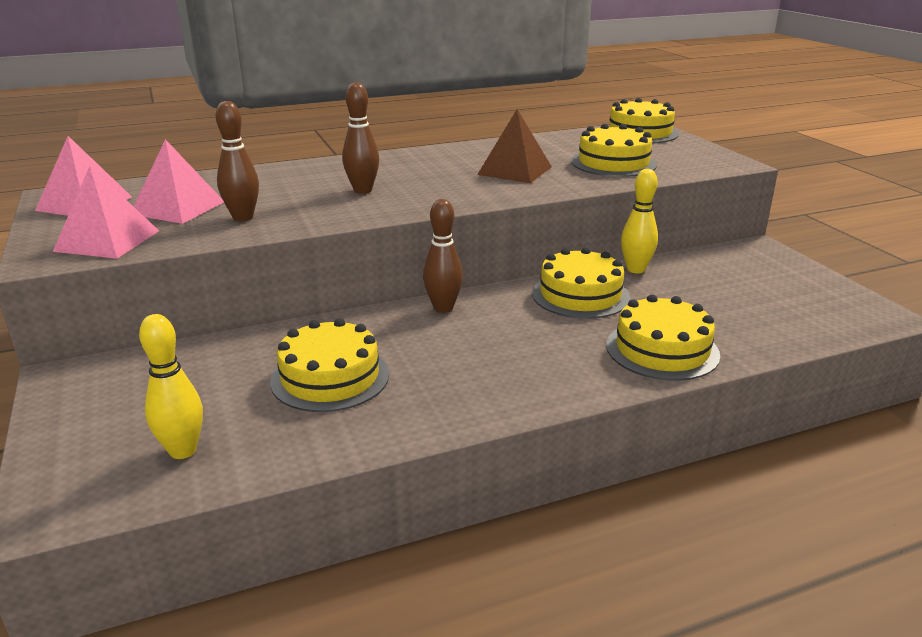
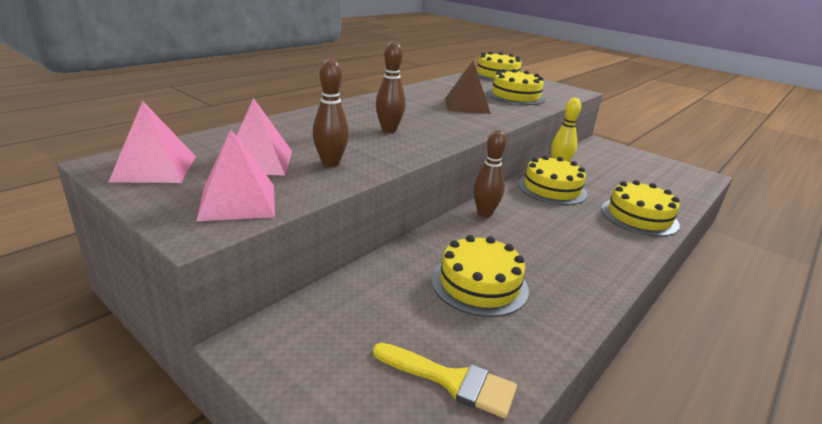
camera: 30 degrees left, 0 degrees up
(183, 451) = (452, 381): yellow bowling pin -> yellow brush

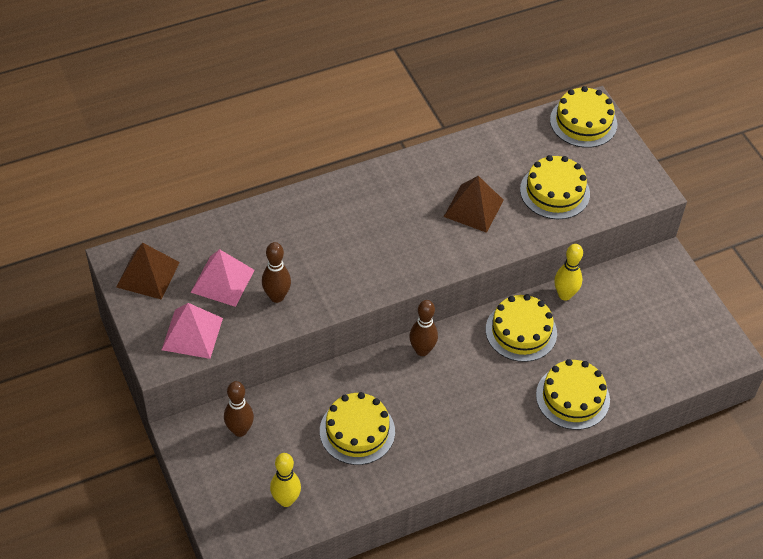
camera: 25 degrees right, 25 degrees up
(154, 168) = (147, 274): pink pyramid -> brown pyramid
(389, 130) = (356, 248): brown bowling pin -> brown bowling pin (240, 430)
(452, 381) = (286, 500): yellow brush -> yellow bowling pin

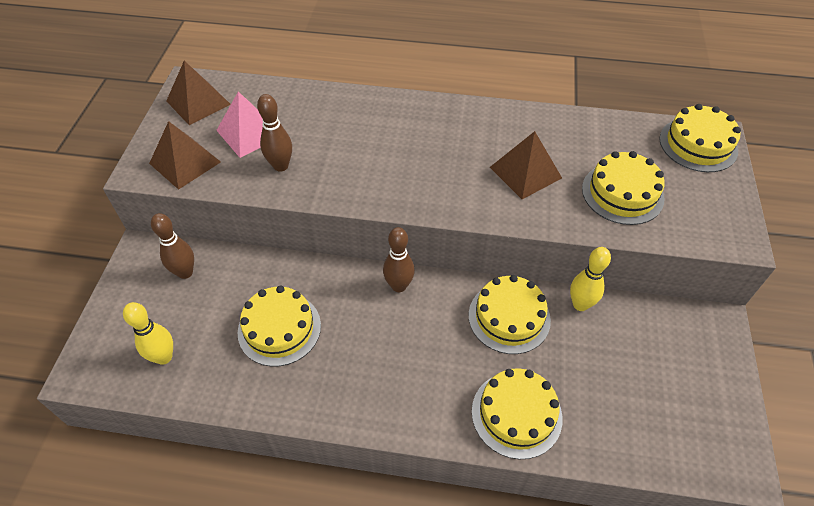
camera: 35 degrees right, 0 degrees up
(192, 334) = (185, 162): pink pyramid -> brown pyramid

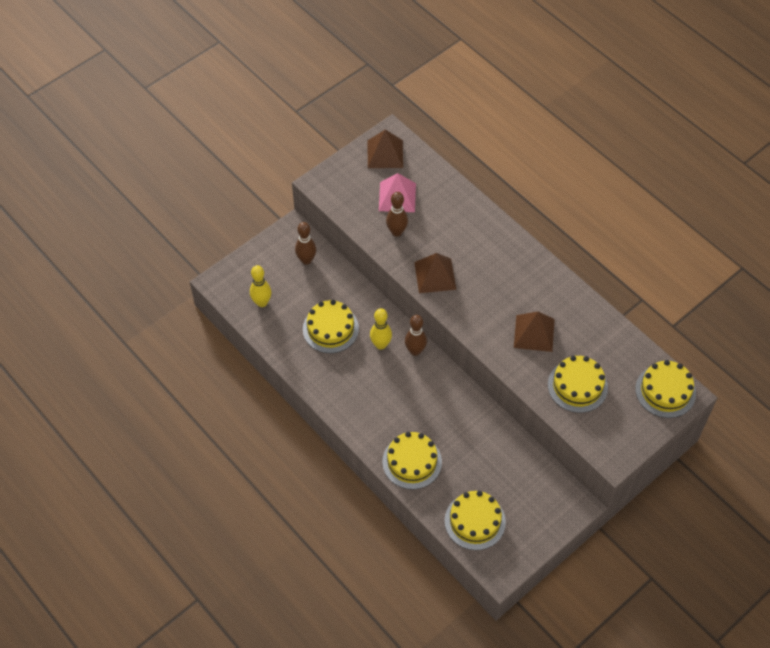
camera: 40 degrees right, 5 degrees up
(185, 162) = (346, 194): brown pyramid -> brown pyramid (435, 275)
(509, 317) = (459, 412): yellow cake -> yellow cake (475, 521)
(580, 304) = (508, 435): yellow bowling pin -> yellow bowling pin (381, 344)

